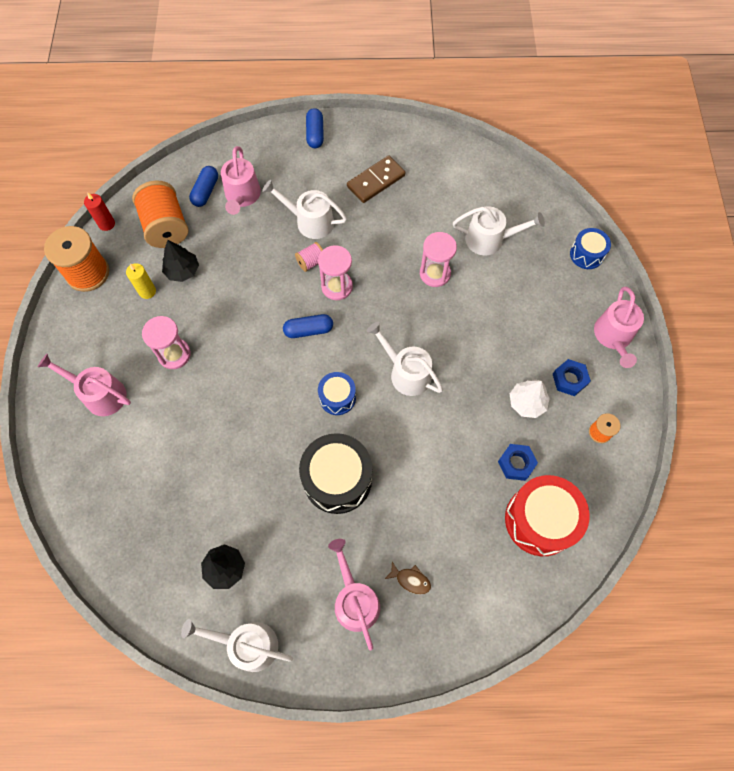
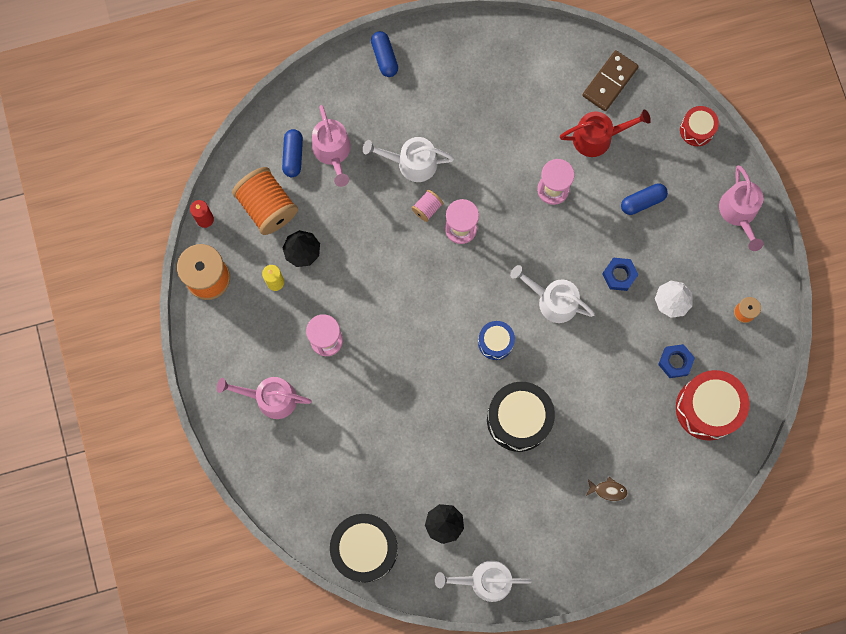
camera: 15 degrees left, 10 degrees up
(133, 572) = (365, 549): none -> black drum
(308, 330) = (447, 281): blue capsule -> blue capsule (642, 201)
(355, 600) = (565, 520): pink watering can -> none
(376, 181) = (465, 98): brown domino -> brown domino (609, 82)
(489, 239) = (597, 137): white watering can -> red watering can
(569, 379) = (706, 267): blue nut -> blue nut (619, 275)
(586, 254) = (696, 129): blue drum -> red drum

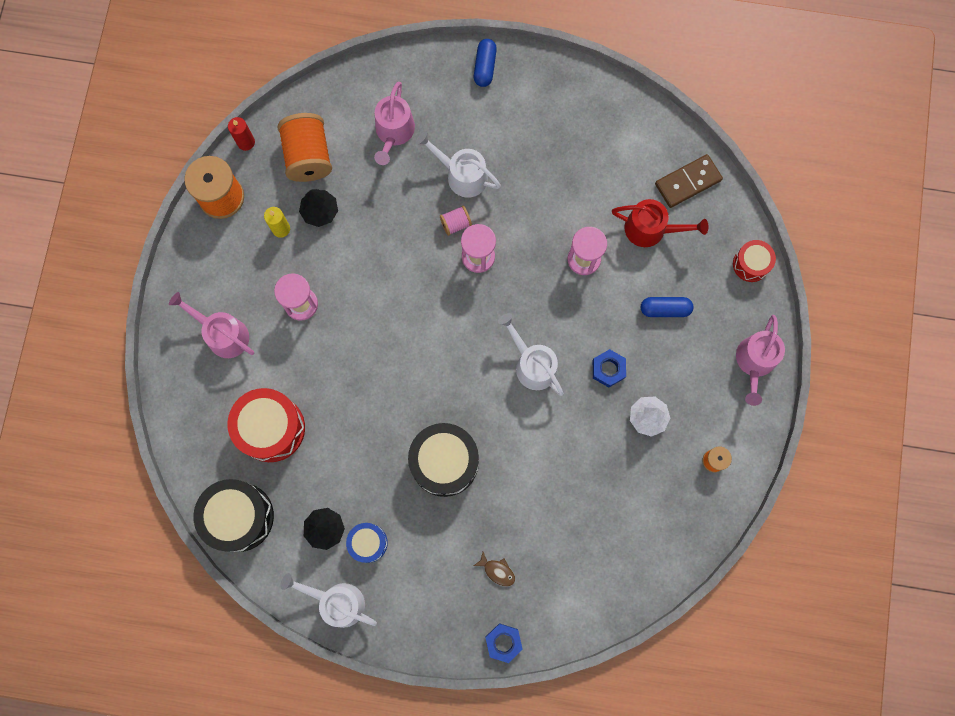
camera: 25 degrees right, 0 degrees up
(293, 156) = (355, 120): blue capsule -> none
(495, 342) = (458, 379): blue drum -> blue drum (368, 543)
(675, 362) = (622, 477): blue nut -> blue nut (503, 642)
(707, 408) = (633, 537): red drum -> red drum (271, 428)

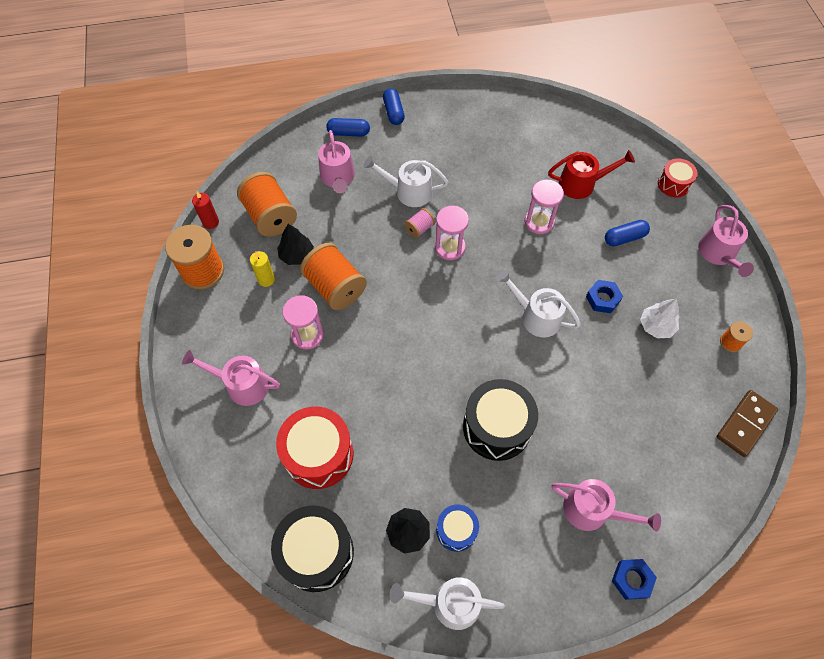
camera: 20 degrees left, 15 degrees down
(346, 262) = (335, 287): none -> orange spool
(425, 78) = (348, 133): none -> blue capsule
(497, 571) = (592, 510): brown fish -> pink watering can
(687, 182) = (592, 143): brown domino -> brown domino (745, 424)

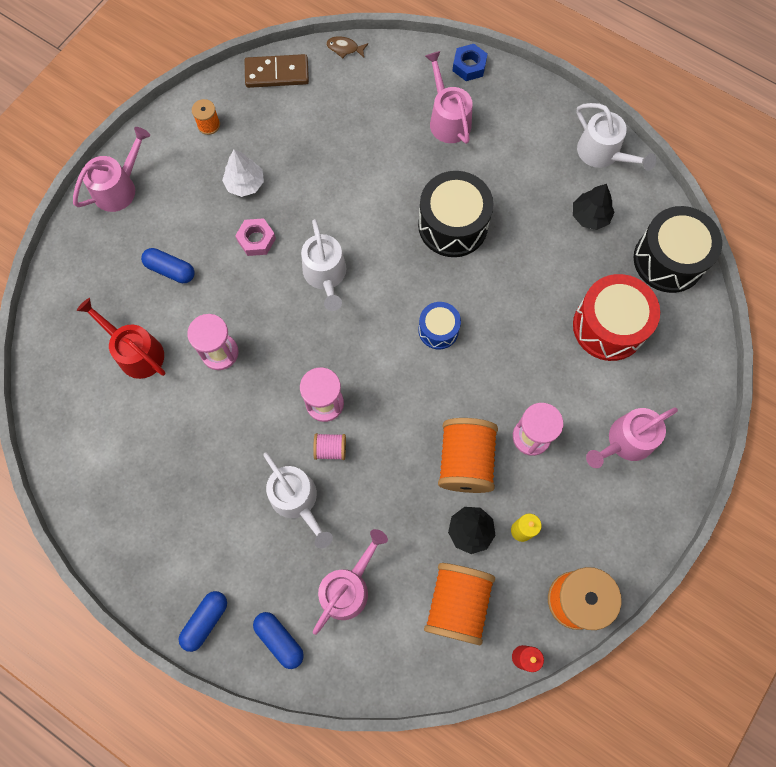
camera: 135 degrees left, 10 degrees up
(242, 385) = (626, 441): pink watering can -> pink watering can turned 90 degrees clockwise
(456, 530) = (554, 188): blue drum -> blue drum (438, 330)
(602, 299) = (256, 240): blue nut -> pink nut
(673, 184) = (62, 275): red drum -> none
(732, 495) = (344, 48): none -> brown fish

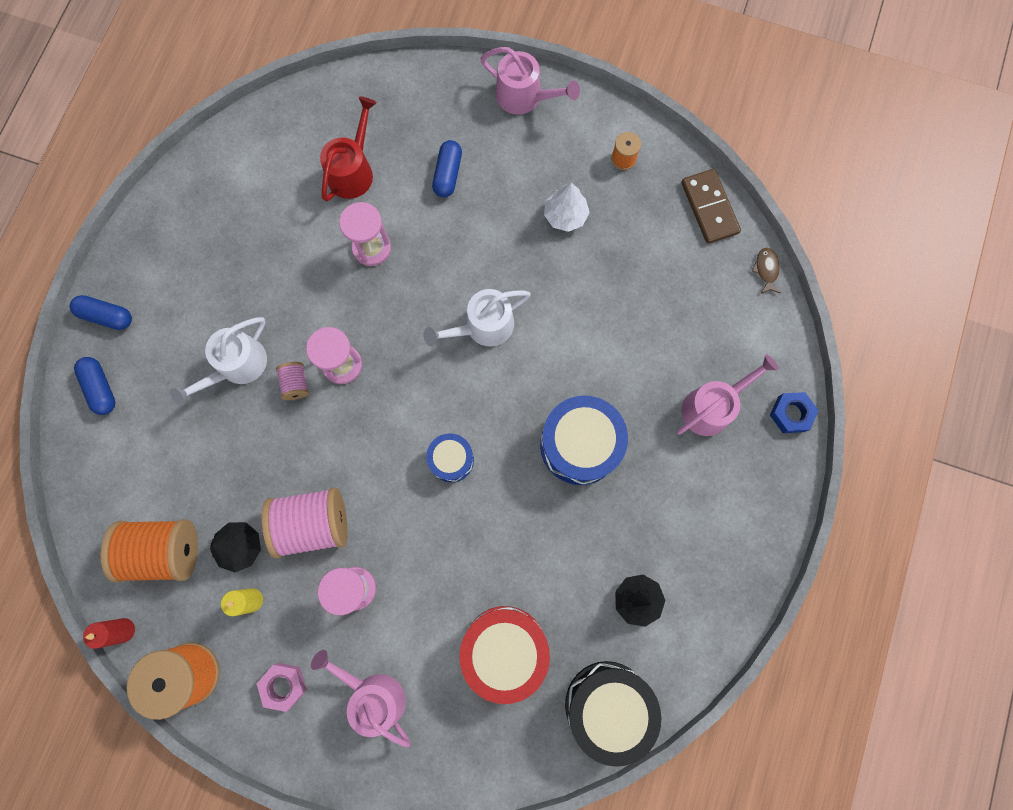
camera: 75 degrees right, 5 degrees up
(256, 240) = (504, 246): pink nut -> pink nut (284, 685)
(279, 640) = (101, 388): blue capsule -> blue capsule turned 60 degrees counterclockwise
(347, 587) = (161, 438): pink watering can -> none
(453, 225) = (580, 445): black drum -> blue drum
(465, 461) = (313, 523): orange spool -> pink spool
(602, 153) = (724, 598): white watering can -> none

